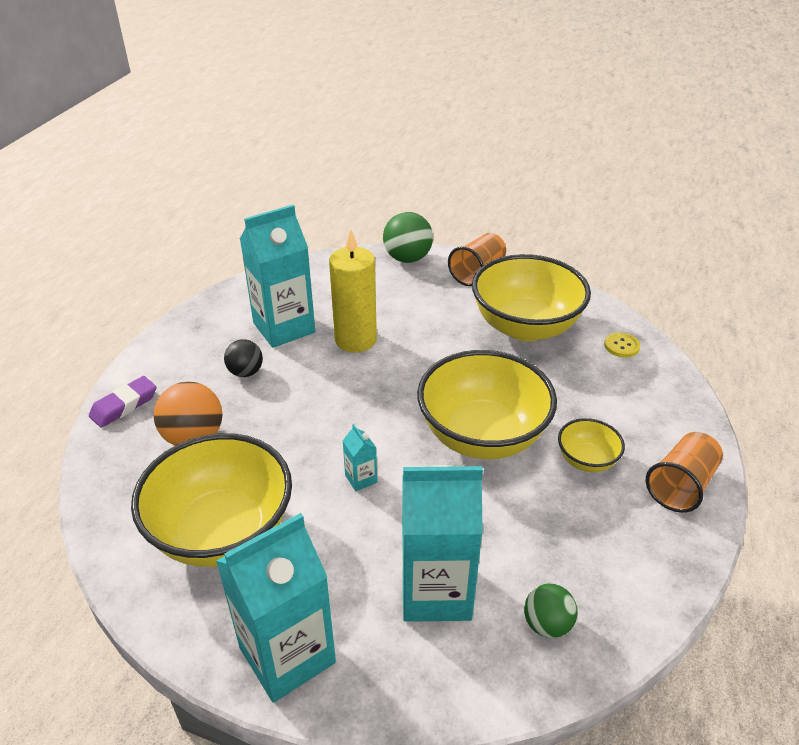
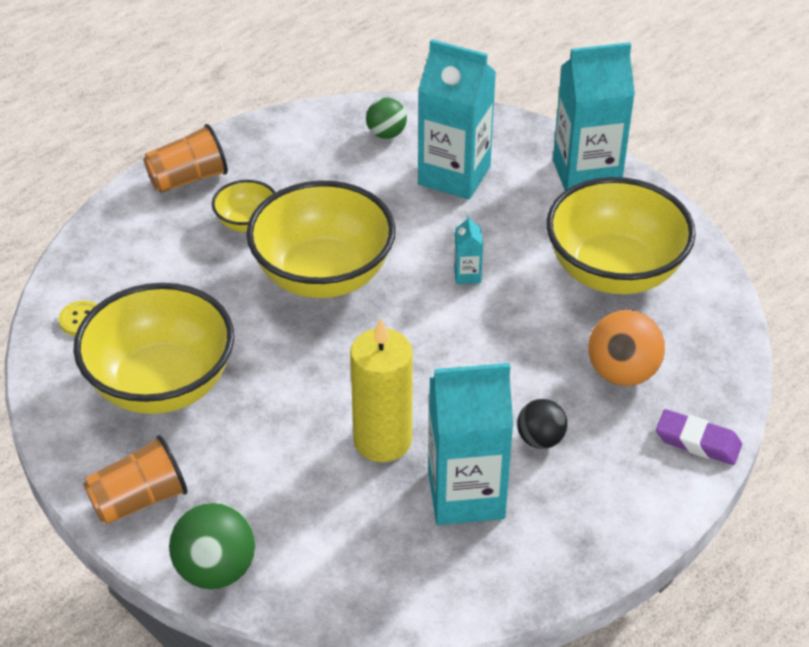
camera: 155 degrees left, 5 degrees up
(124, 405) = (697, 442): purple eraser -> purple eraser turned 45 degrees clockwise

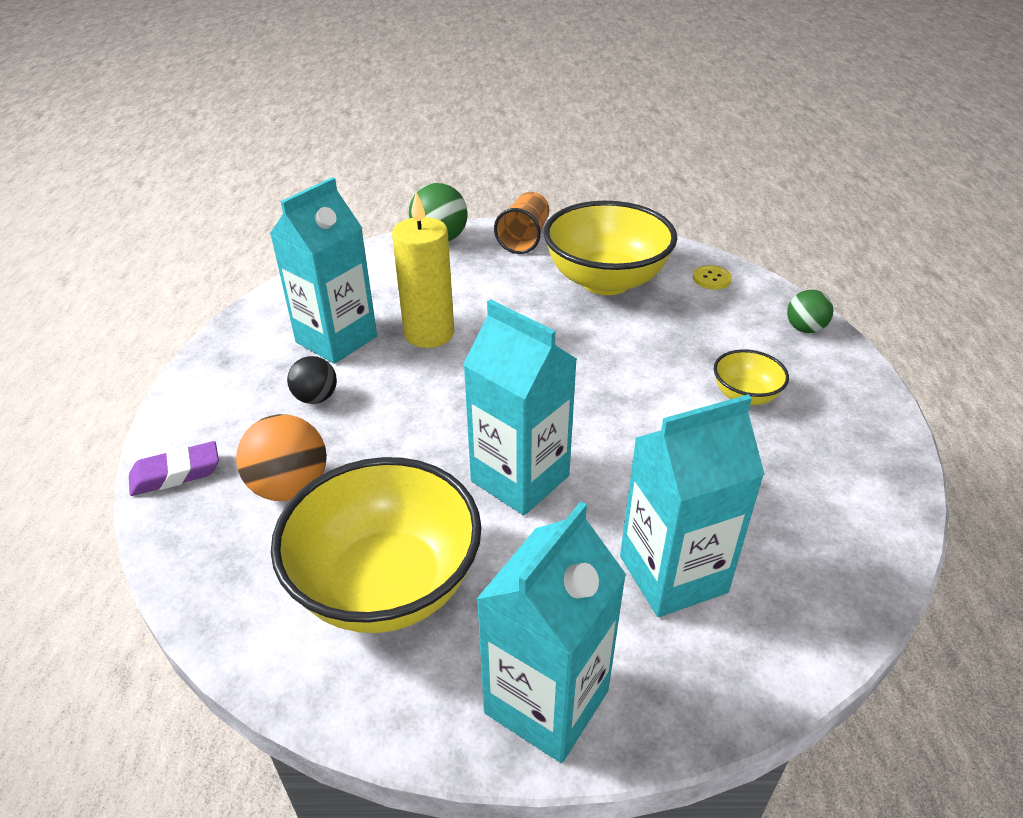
camera: 135 degrees right, 5 degrees down
(188, 178) = (847, 395): orange cup -> none
(323, 275) = (626, 399): yellow bowl -> none
(386, 134) = (806, 570): green ball -> green ball (804, 329)
(467, 275) = (520, 478): turquoise carton -> turquoise carton, size x2.40

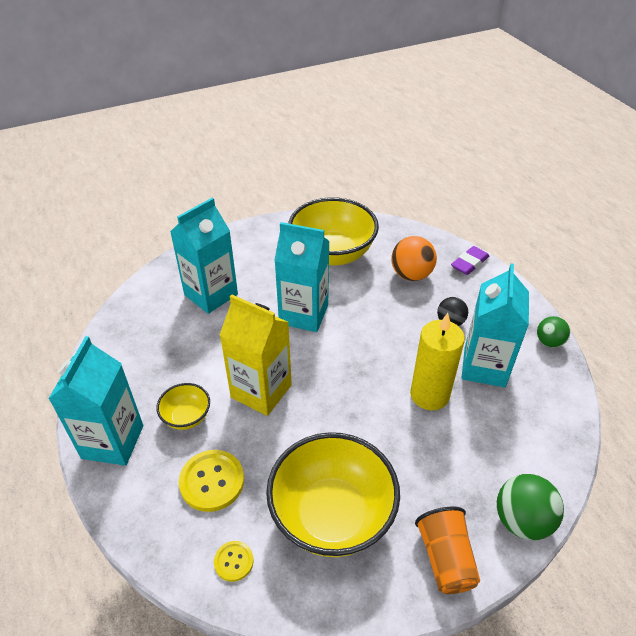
camera: 155 degrees right, 5 degrees up
(546, 701) = (247, 240): turquoise carton -> turquoise carton (112, 442)
(635, 395) = (261, 391): none -> yellow carton
(722, 332) = (212, 481): none -> yellow button
(804, 329) = (141, 513): green ball -> green ball (549, 342)

